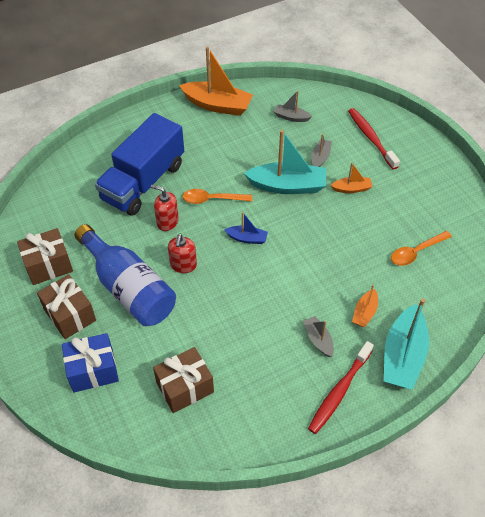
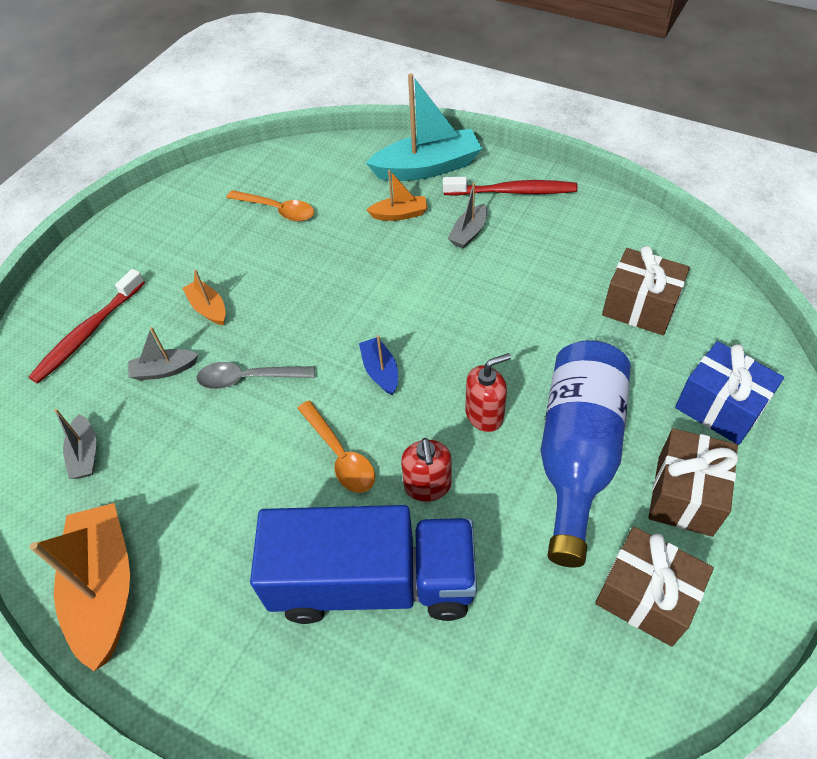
camera: 120 degrees left, 0 degrees up
(287, 186) = (248, 378): turquoise boat -> grey spoon

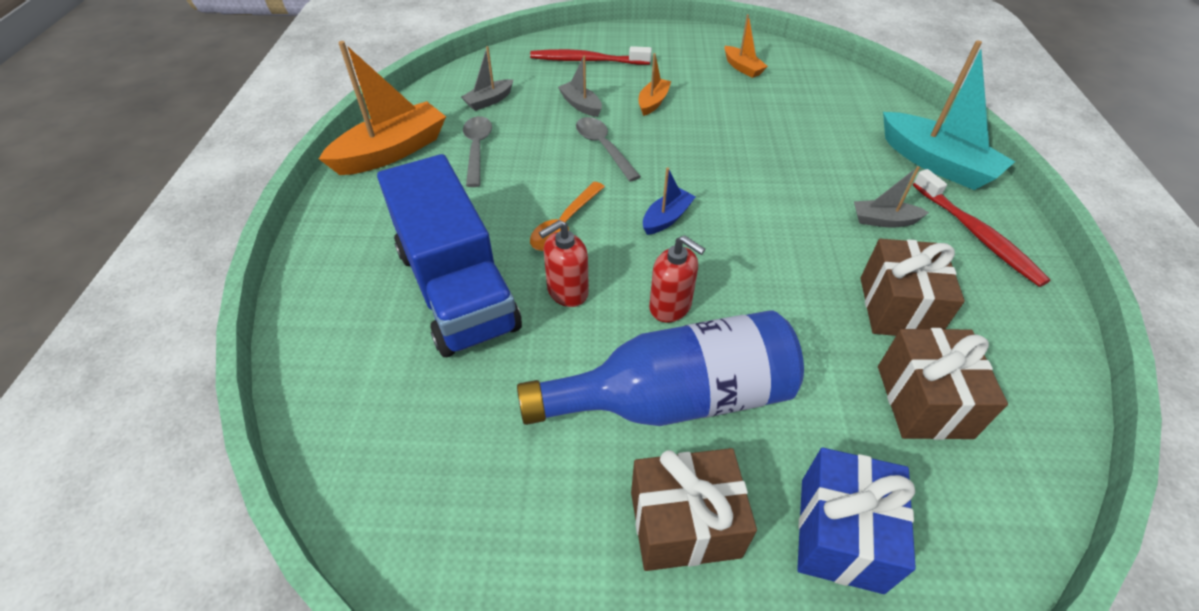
camera: 60 degrees right, 5 degrees down
(167, 495) = (477, 149): none -> grey spoon
(277, 210) = (784, 97): orange spoon -> none
(399, 214) = (856, 166): orange boat -> orange boat (742, 68)
(645, 596) = (533, 515): brown gift -> brown gift (897, 307)

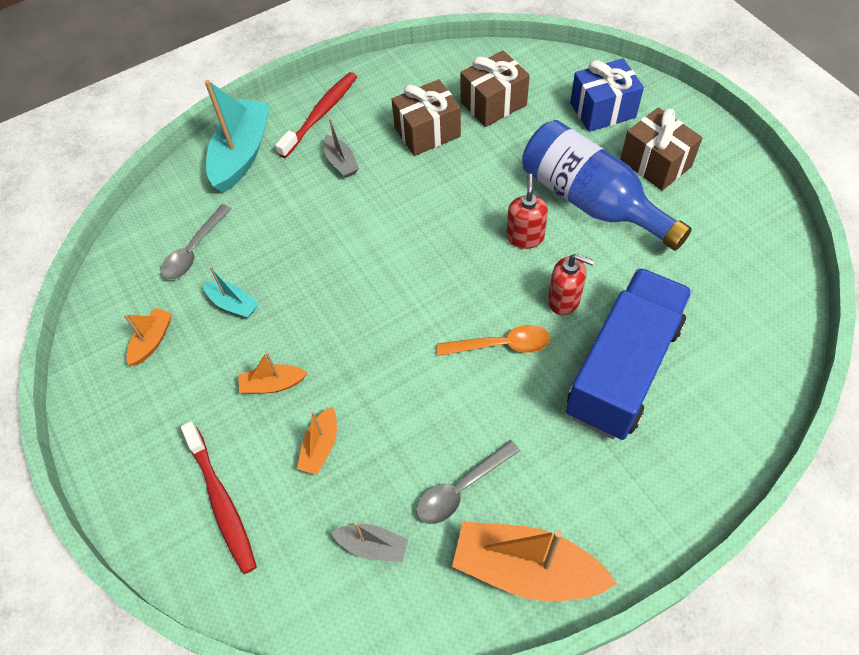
camera: 120 degrees left, 10 degrees up
(581, 105) = (320, 446): grey boat -> orange boat
(603, 148) = (379, 381): grey spoon -> grey spoon (194, 250)
(666, 218) = (439, 284): blue boat -> none
(746, 107) = (233, 304): none -> turquoise boat

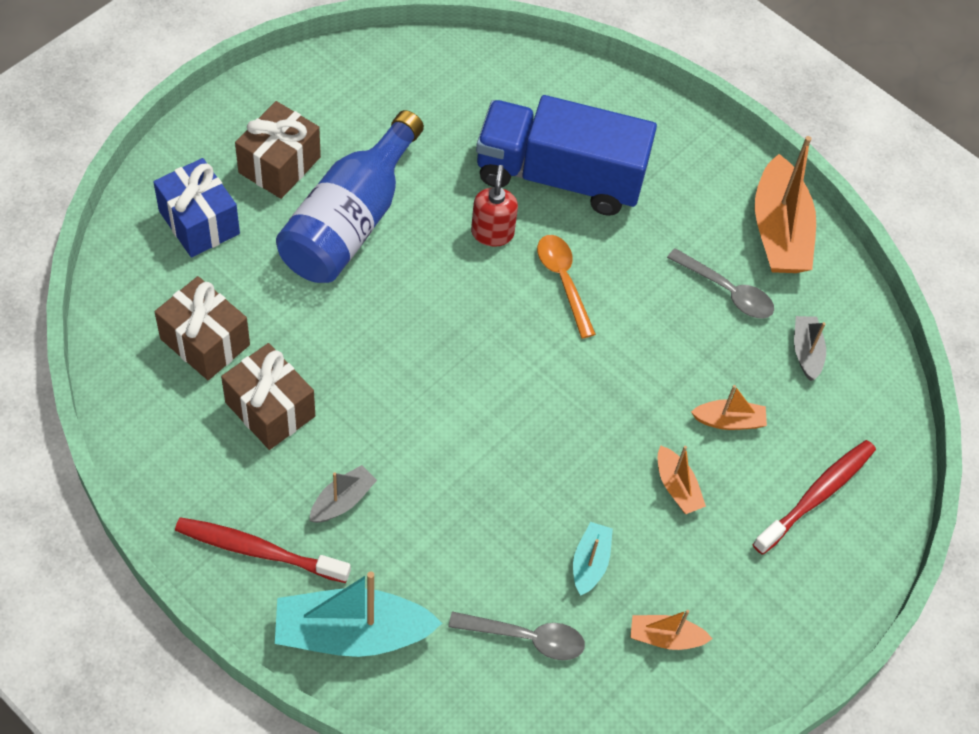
camera: 115 degrees left, 0 degrees up
(525, 237) = (417, 278): red soap dispenser -> none

